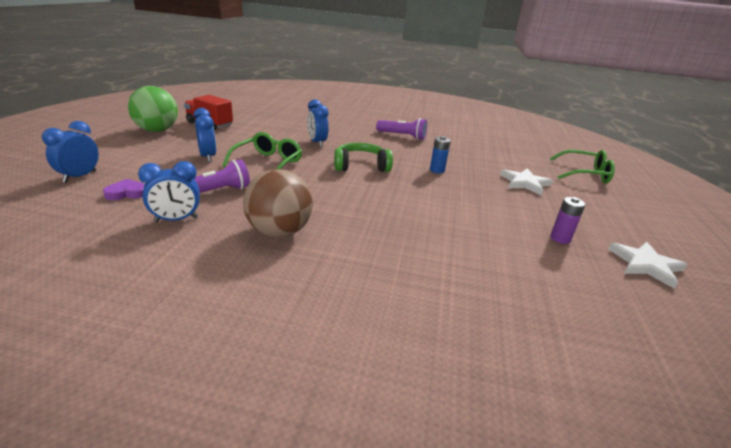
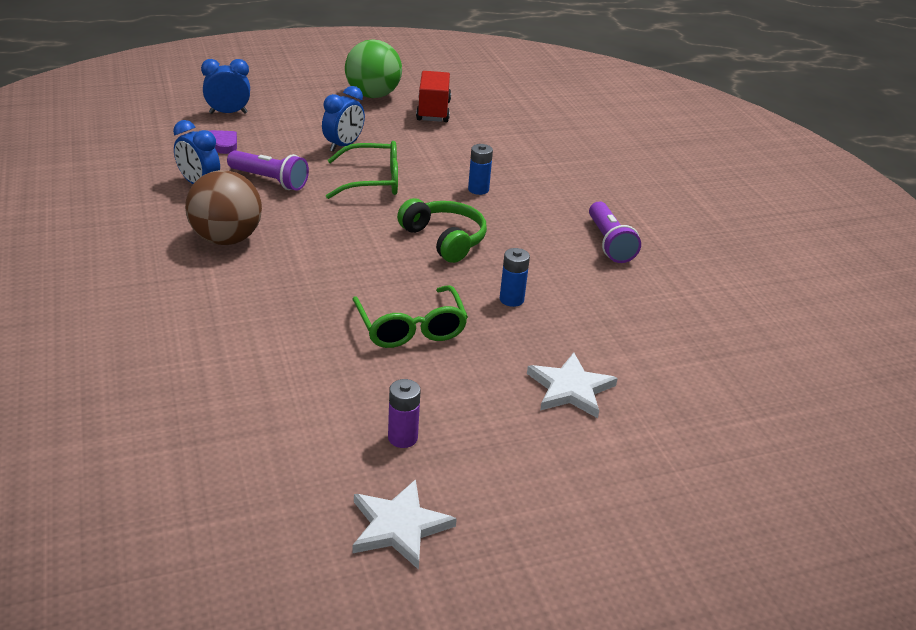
camera: 60 degrees right, 5 degrees up
(317, 143) = (478, 189): blue clock -> blue battery
(584, 174) = (713, 458): green glasses -> green glasses (410, 328)

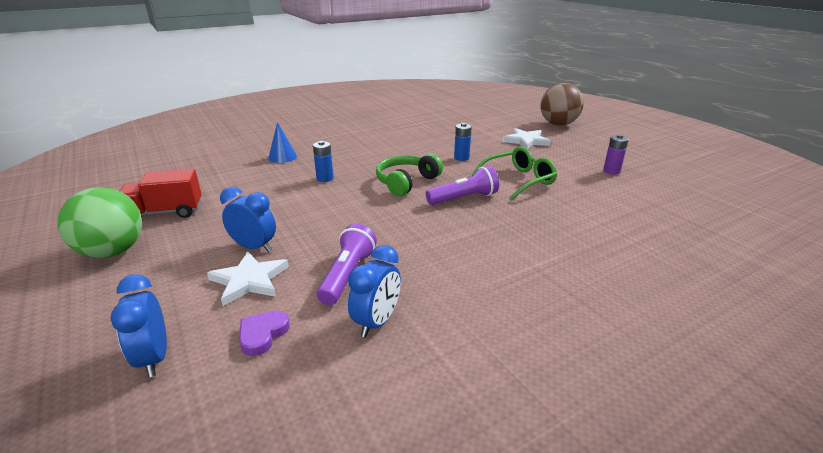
camera: 100 degrees left, 5 degrees down
(226, 239) = (474, 273): brown ball -> brown ball (558, 124)
(372, 181) = (327, 221): green glasses -> none
(399, 526) = (666, 165): white star -> white star (249, 280)
(556, 169) = (282, 157): none -> blue cone
(609, 243) = (378, 139): purple flashlight -> purple flashlight (464, 198)

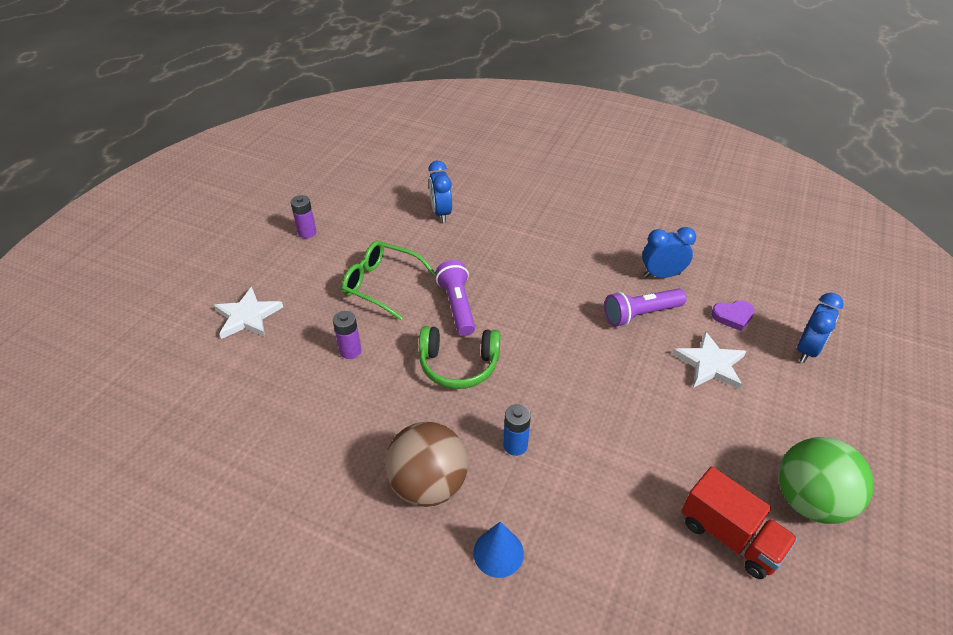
camera: 125 degrees left, 15 degrees up
(254, 247) = (680, 396): blue clock -> blue clock (441, 213)
(461, 158) = (350, 351): blue battery -> purple battery
(464, 198) = (457, 306): purple flashlight -> purple flashlight turned 45 degrees clockwise
(558, 124) = (153, 307): brown ball -> brown ball (428, 485)

